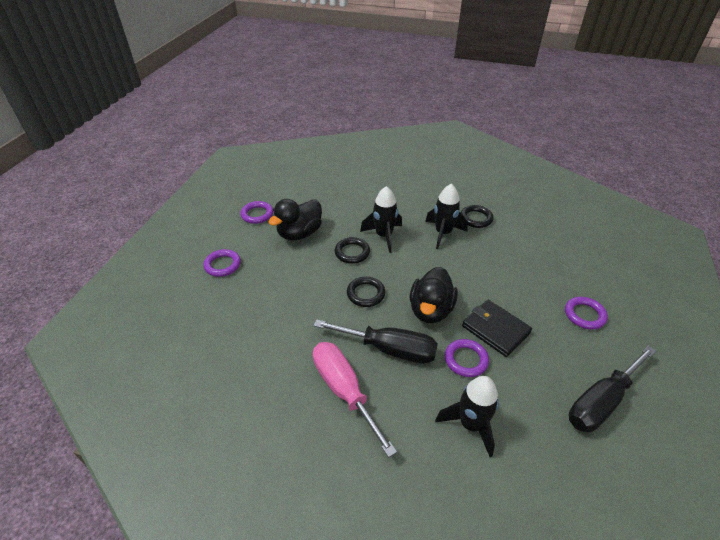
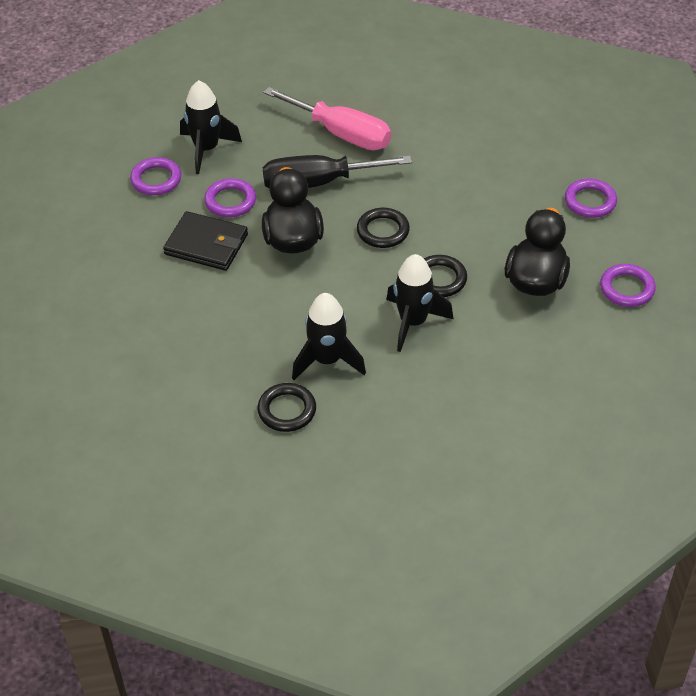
camera: 155 degrees right, 5 degrees up
(584, 315) = (98, 301): purple ring -> purple ring (156, 179)
(601, 402) = (79, 210): black screwdriver -> none

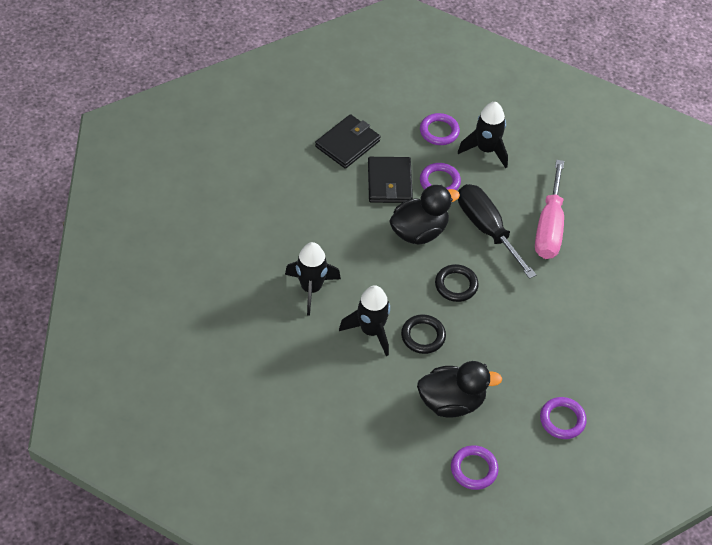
camera: 65 degrees right, 5 degrees up
(125, 265) = (347, 144): none -> black wallet
(287, 410) = (256, 279): black ring -> none

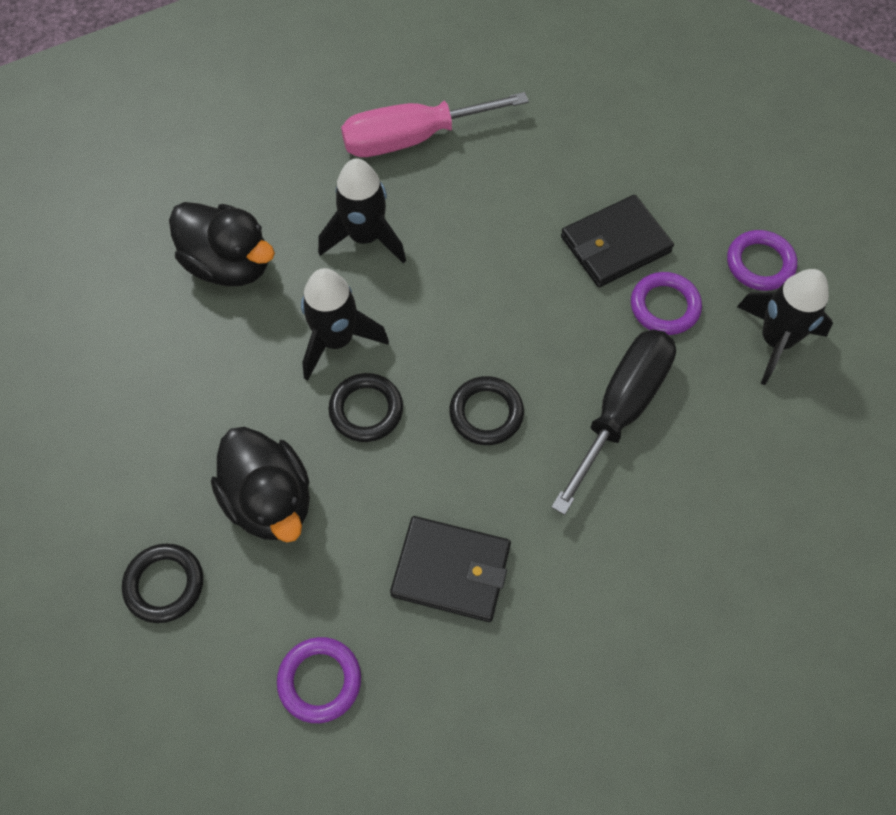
camera: 65 degrees right, 10 degrees up
(347, 144) = (646, 164): black wallet -> black wallet (451, 570)
(419, 231) = (552, 321): black duck -> black duck (229, 264)
(474, 469) = (164, 584): purple ring -> black ring
(549, 227) = (689, 498): pink screwdriver -> pink screwdriver (412, 138)

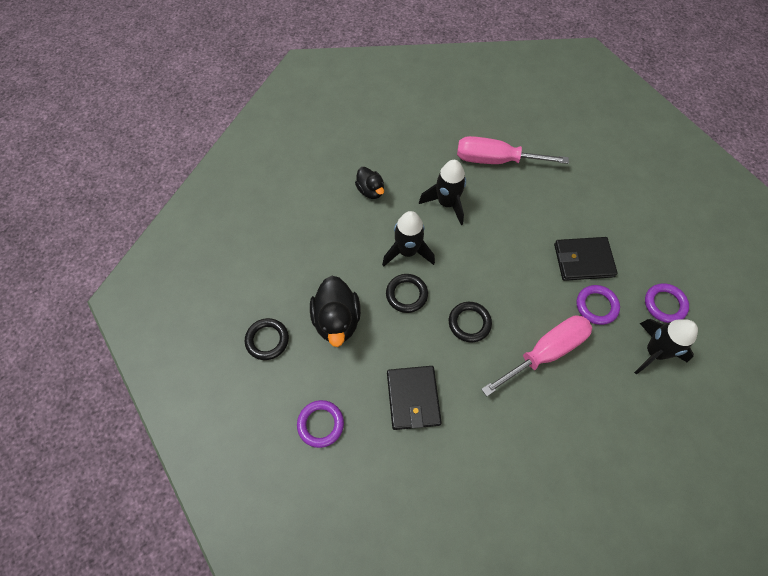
camera: 25 degrees right, 0 degrees up
(229, 264) = (370, 190): black duck -> black duck, size x0.60
(451, 570) = (413, 398): black wallet -> black wallet turned 45 degrees clockwise
(621, 409) = (545, 352): black screwdriver -> pink screwdriver

